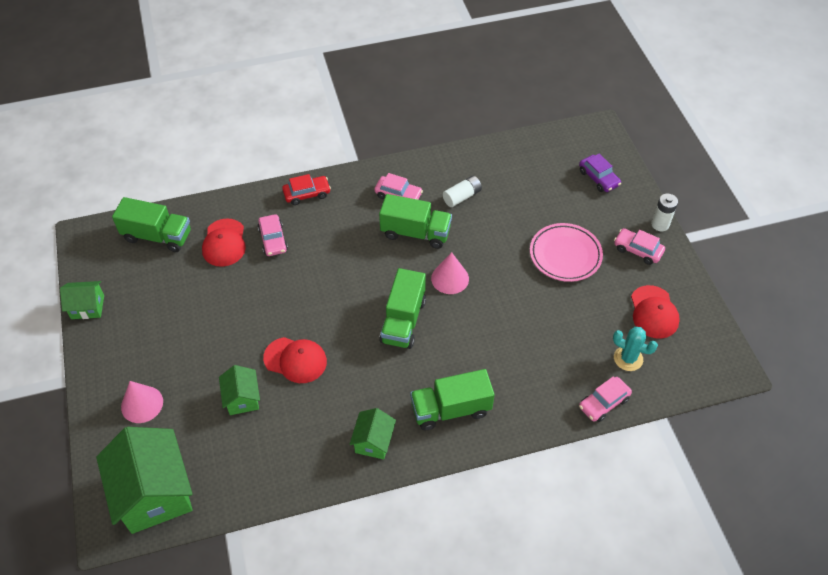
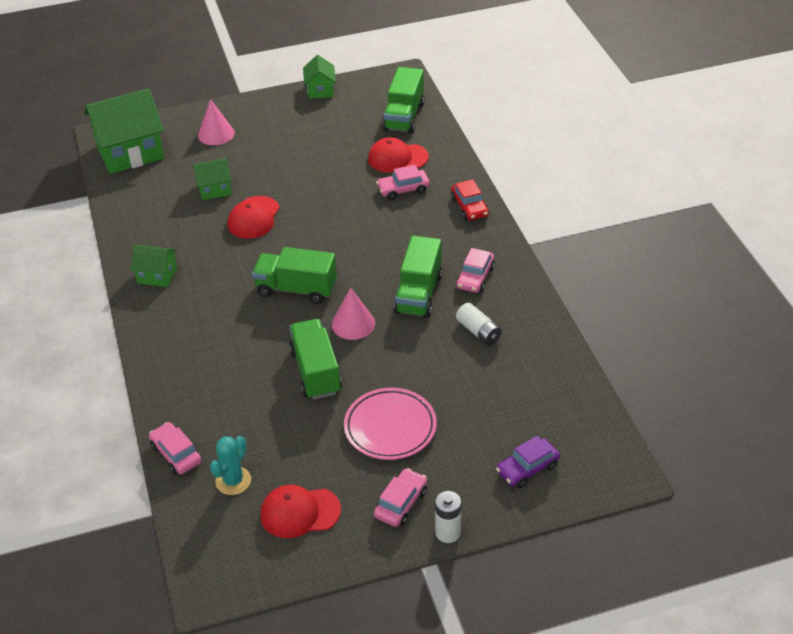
camera: 90 degrees right, 10 degrees down
(451, 409) = (185, 328): green truck -> green truck (316, 372)

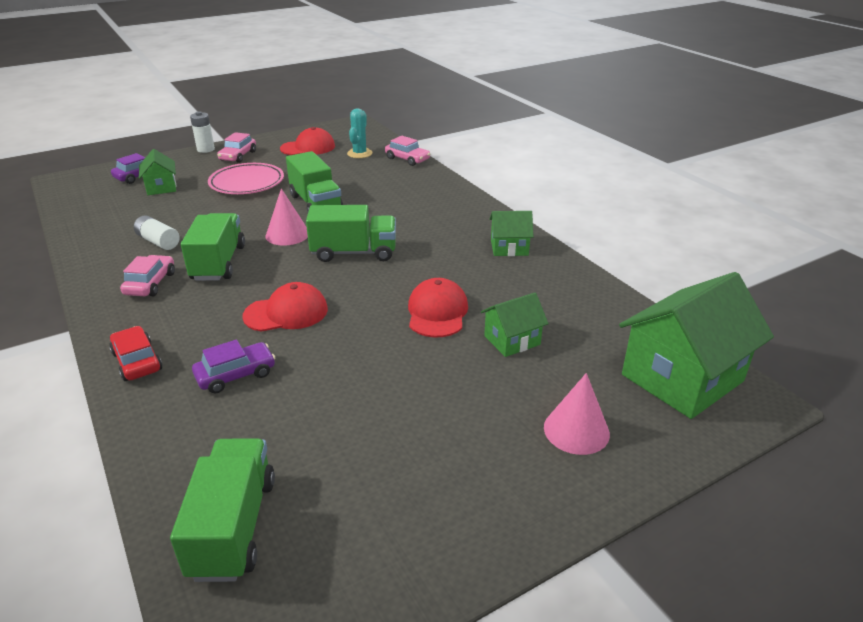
camera: 165 degrees right, 10 degrees down
(320, 90) = (431, 579): green house -> green house (161, 187)
(397, 158) = (245, 427): red cap -> red cap (286, 313)
(403, 189) = (236, 375): pink car -> purple car

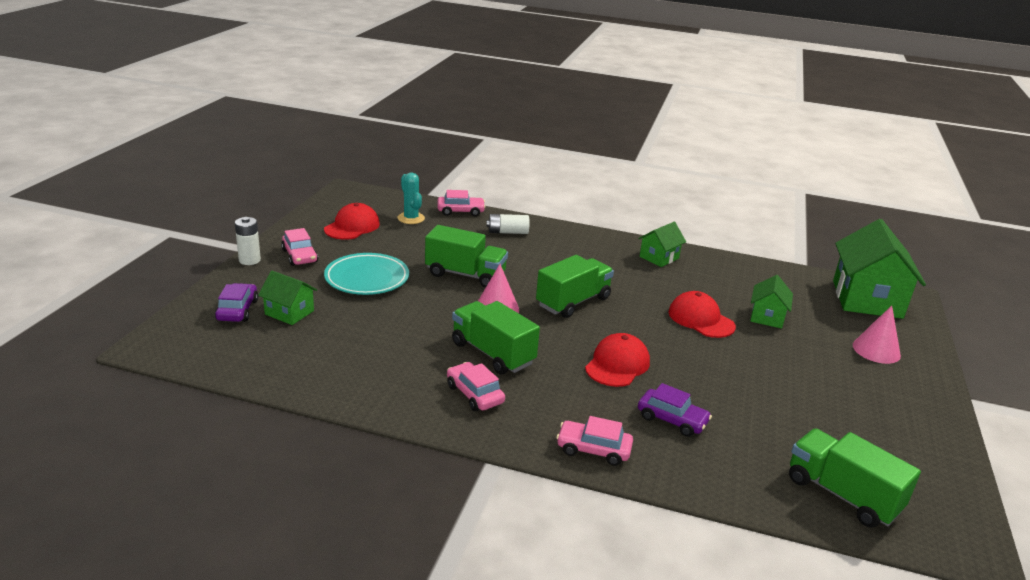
camera: 45 degrees left, 5 degrees down
(137, 361) = (593, 449): red car -> pink car
(158, 242) = (402, 360): white battery -> white battery (507, 232)
(236, 375) = (672, 419): purple car -> purple car turned 105 degrees clockwise
(247, 183) = (367, 278): pink plate -> turquoise plate

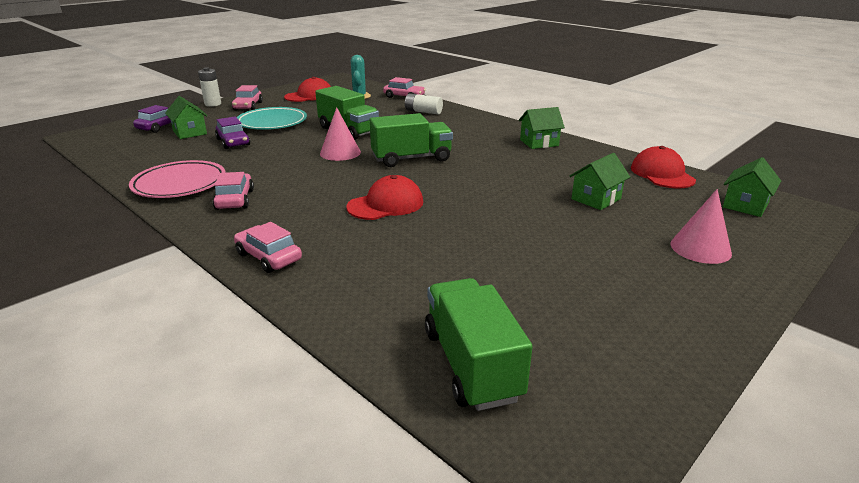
camera: 30 degrees right, 0 degrees up
(390, 389) = (180, 184): none -> pink plate
(492, 353) = (291, 178): green truck -> none
(672, 419) = (376, 253): purple car -> purple car (233, 142)
(701, 319) = (518, 189): red cap -> red cap (662, 174)
(867, 299) = (745, 205): green house -> green house, size x0.51

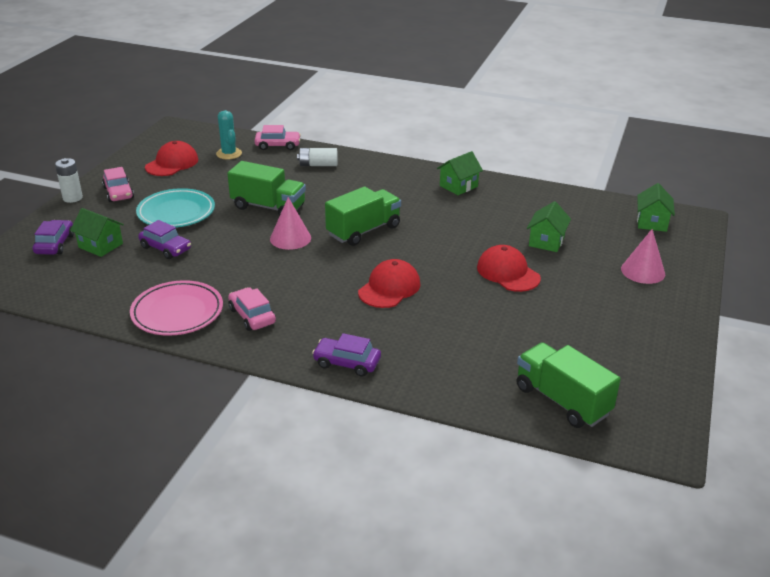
camera: 25 degrees left, 5 degrees up
(268, 257) = (347, 363): pink car -> purple car
(662, 174) = (578, 202): red cap -> red cap (508, 273)

